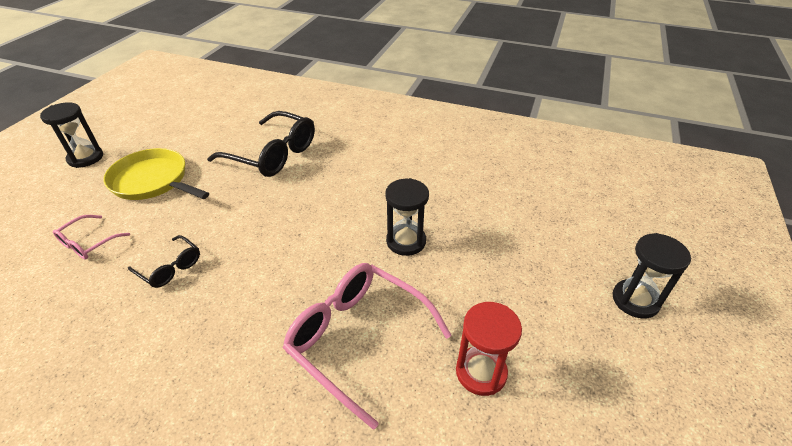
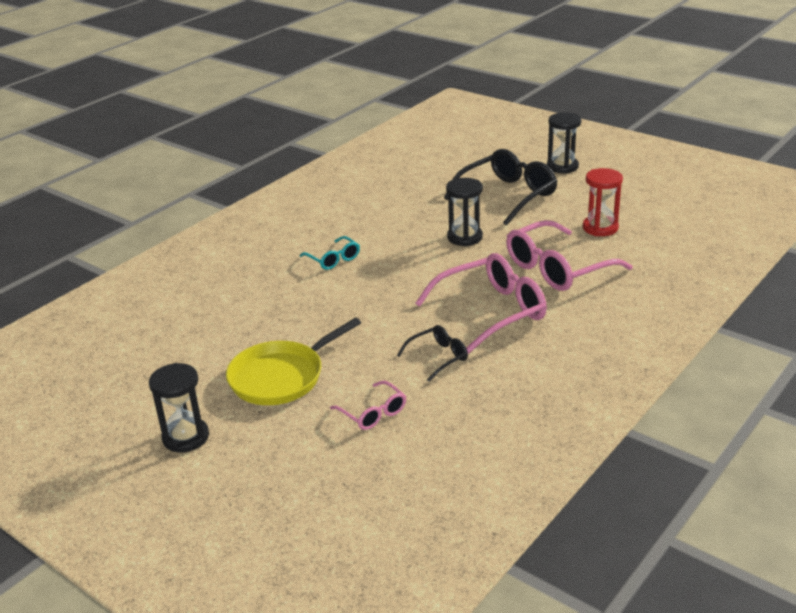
camera: 70 degrees left, 10 degrees down
(254, 293) = (491, 311): none -> pink glasses
(273, 154) = (285, 296): black glasses -> black glasses (507, 195)
(337, 165) = (333, 259): none -> turquoise glasses

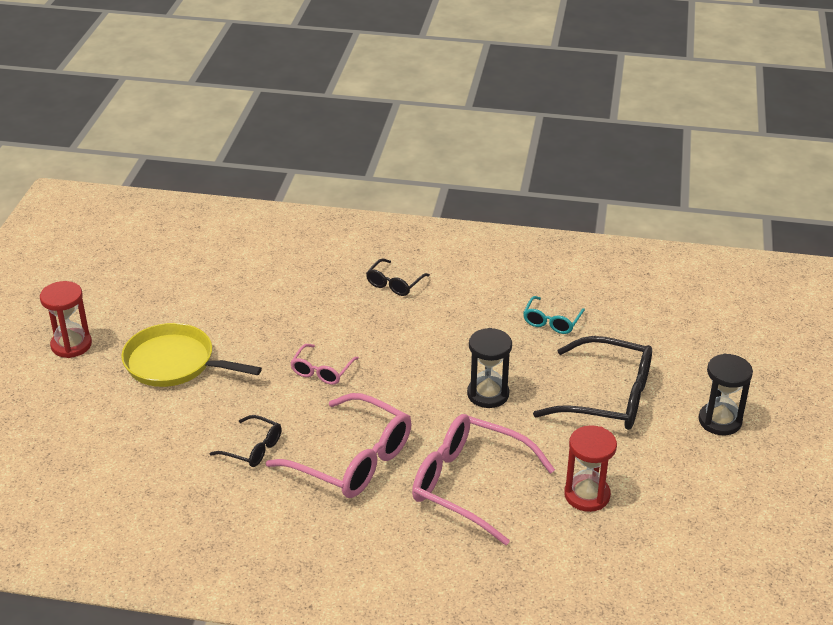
camera: 60 degrees right, 5 degrees up
(186, 437) = (71, 345): black hourglass -> red hourglass
(292, 243) = (394, 284): none -> black glasses
(333, 259) = (383, 320): turquoise glasses -> turquoise glasses (551, 321)
(373, 413) = (148, 436): pink glasses -> pink glasses (322, 371)

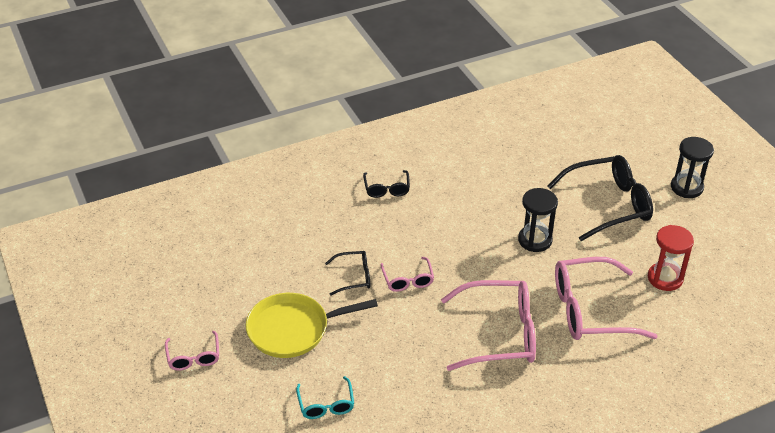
camera: 35 degrees left, 5 degrees up
(71, 345) = (193, 357): red hourglass -> pink glasses
(253, 448) = (423, 363): black glasses -> black glasses (354, 277)
(551, 321) = (520, 167): turquoise glasses -> turquoise glasses (326, 405)

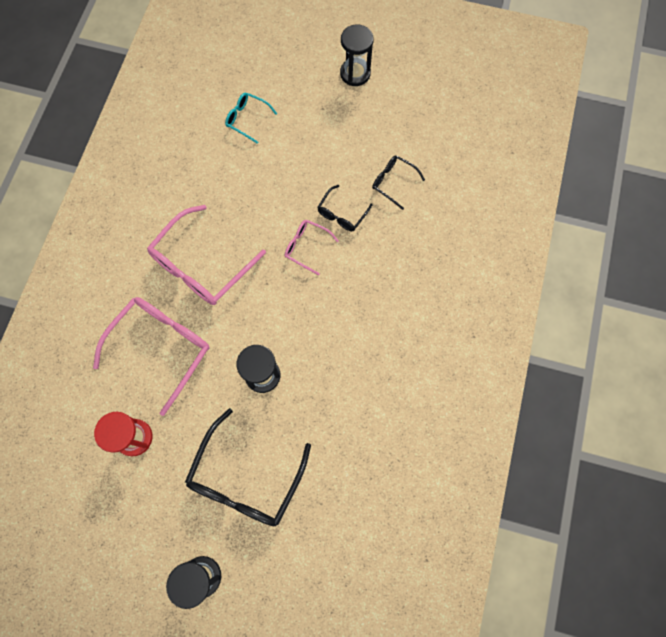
camera: 130 degrees right, 30 degrees up
(193, 357) = (355, 73): pink glasses -> black hourglass
(292, 329) = (327, 142): yellow pan -> none
(386, 189) = (420, 311): black glasses -> black glasses (393, 182)

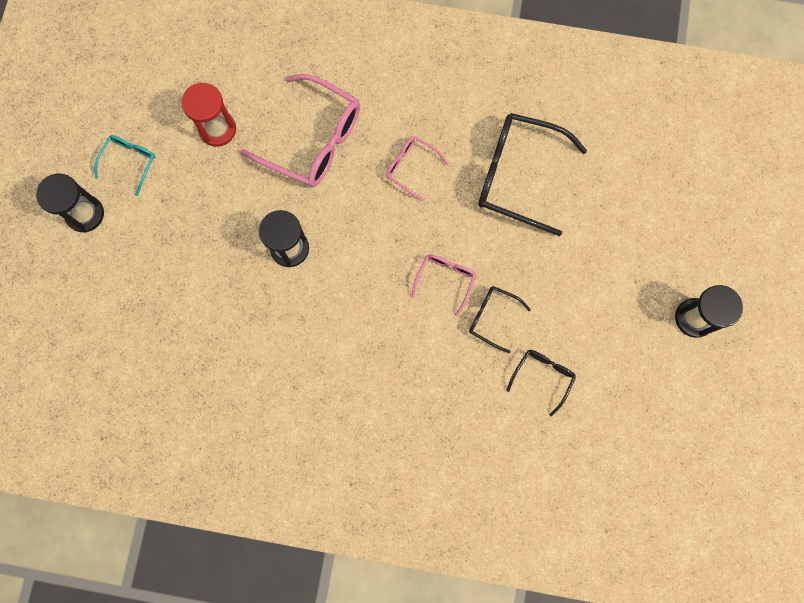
camera: 85 degrees right, 5 degrees up
(201, 265) = (411, 167): pink glasses -> pink glasses, size x0.51
(246, 478) = (180, 244): black glasses -> black glasses (518, 176)
(247, 119) = (606, 193): turquoise glasses -> turquoise glasses (130, 162)

